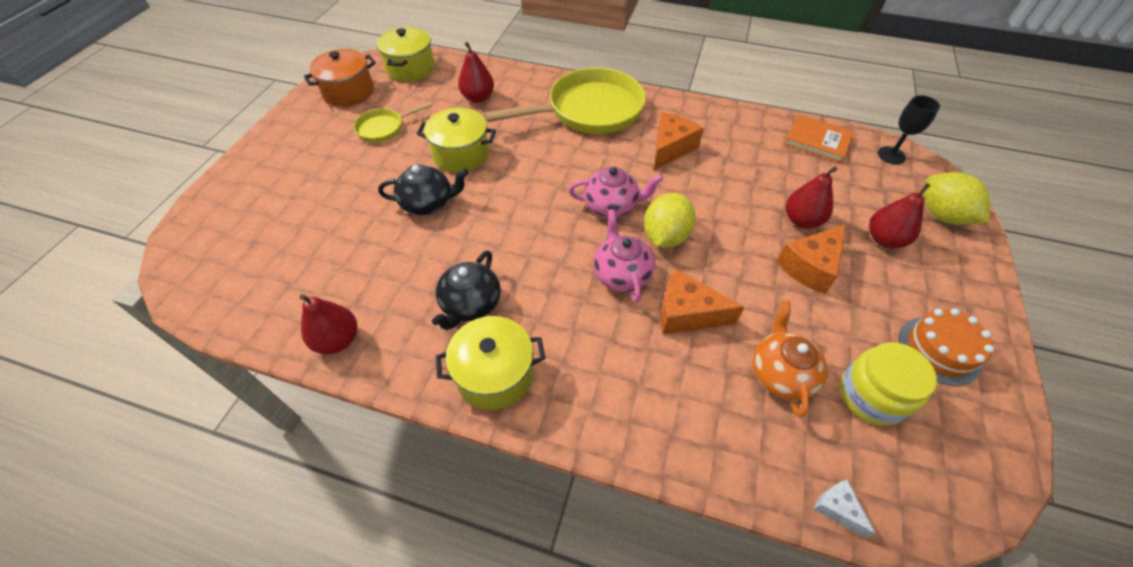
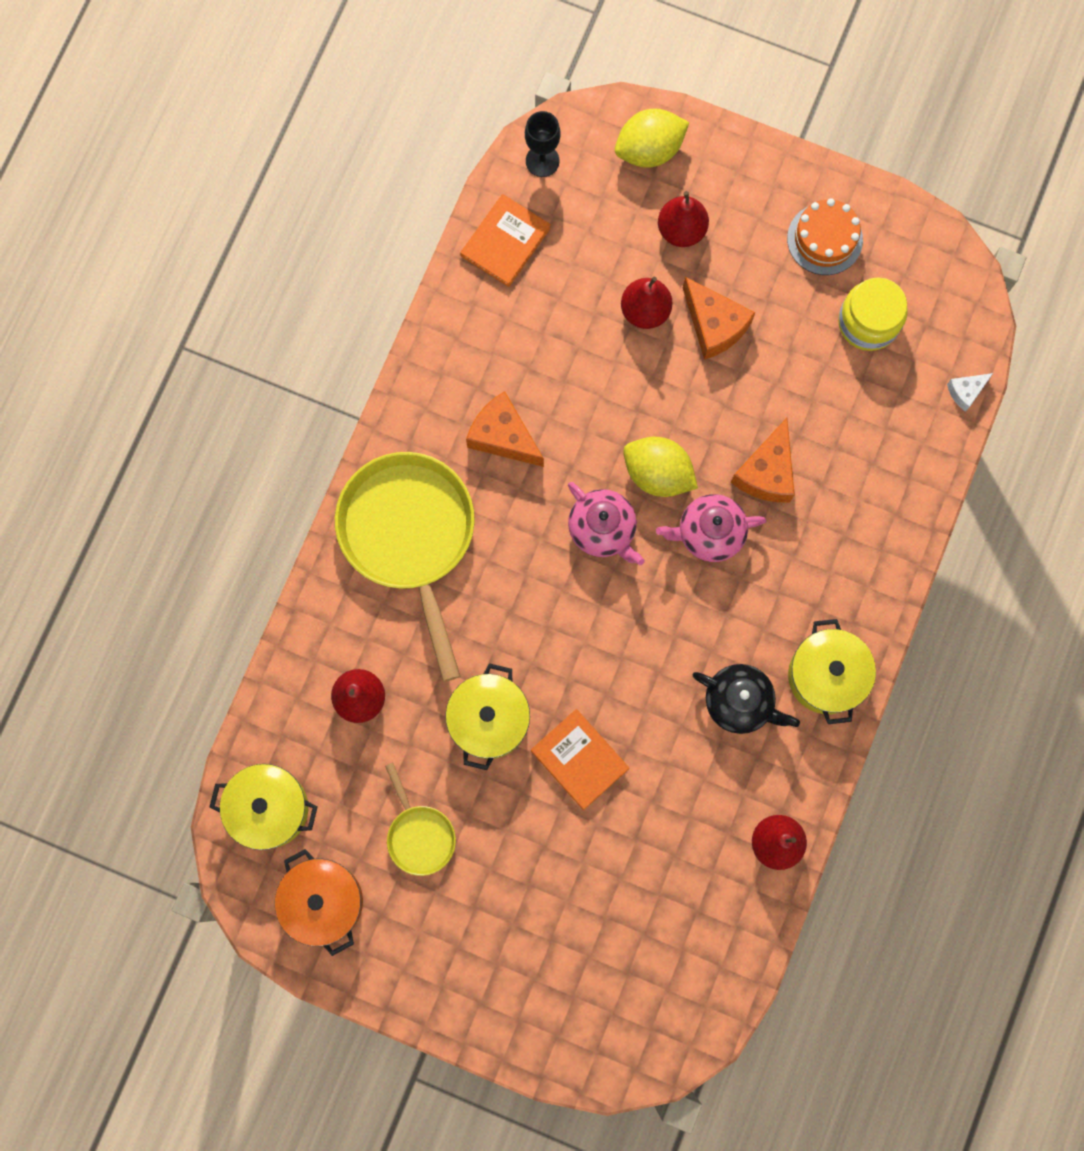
camera: 85 degrees left, 25 degrees up
(428, 203) = (579, 759): black teapot -> orange book
(611, 206) = (603, 529): pink teapot -> pink teapot turned 135 degrees clockwise
(780, 374) = (841, 398): orange teapot -> none

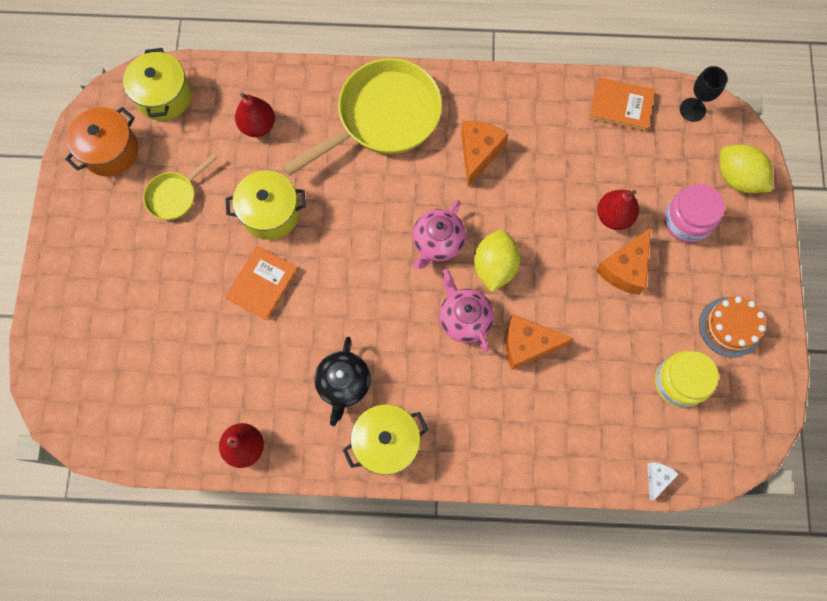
camera: 70 degrees right, 5 degrees down
(681, 230) = (687, 221): red pear -> pink jar
(965, 392) = (657, 478): white cheese -> white cheese turned 75 degrees clockwise

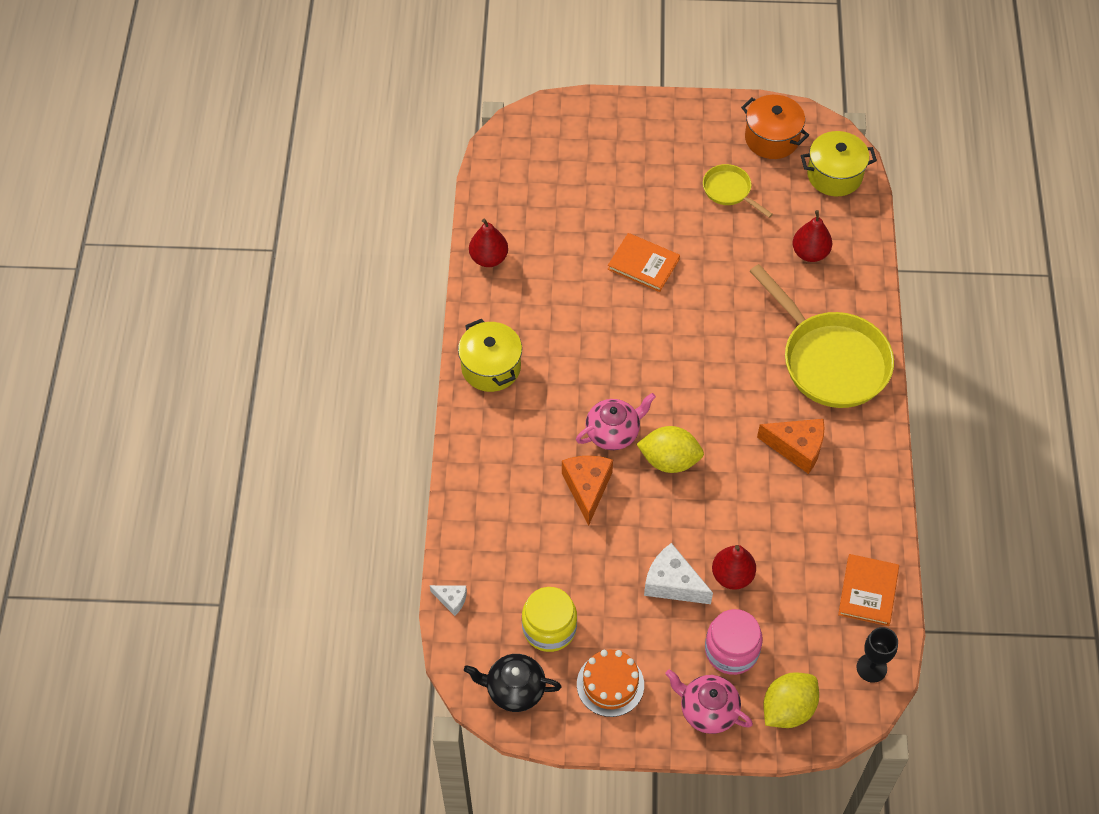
camera: 90 degrees right, 15 degrees down
(270, 213) = (716, 267): yellow pot -> none
(343, 384) = (547, 332): black teapot -> black teapot (514, 689)
(437, 242) = (693, 409): pink teapot -> pink teapot (707, 710)
(624, 268) = (672, 583): orange cheese -> white cheese

